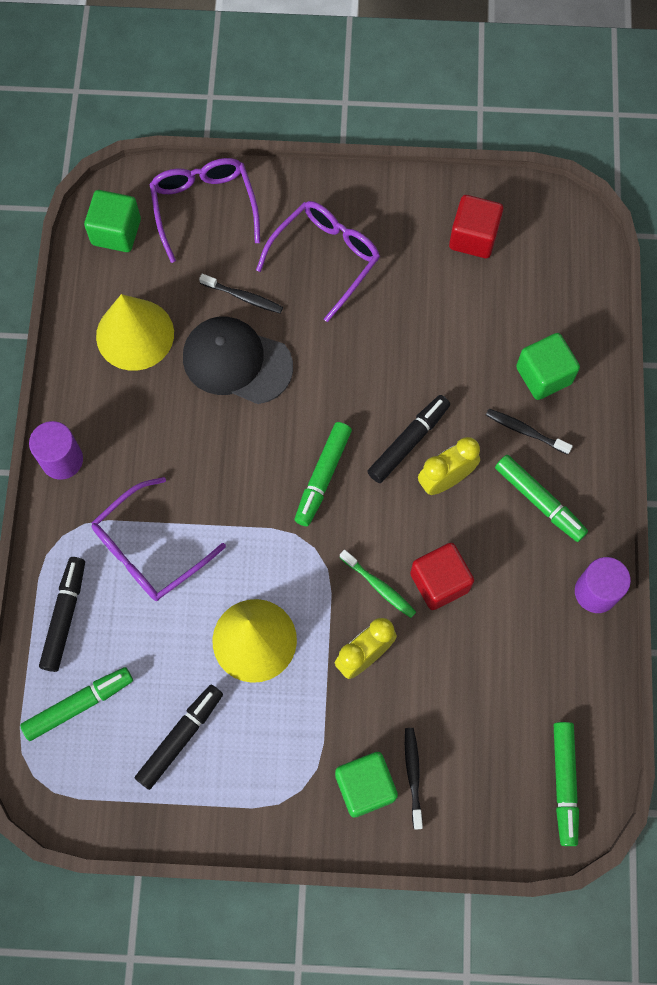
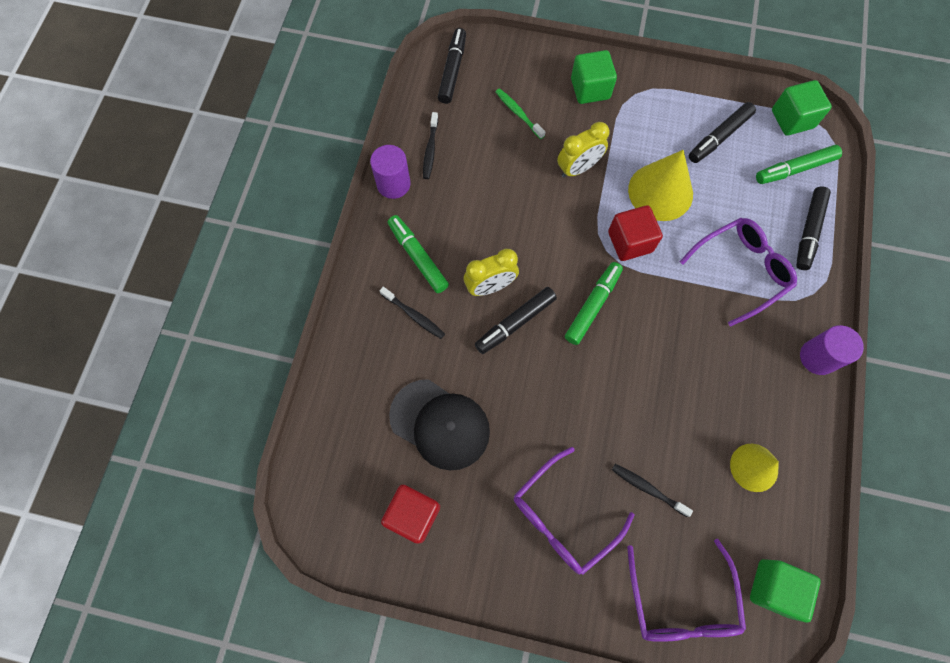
camera: 170 degrees left, 0 degrees up
(135, 334) = (754, 467): yellow cone -> yellow cone, size x0.64
(237, 362) = (658, 422): black cap -> black cap (440, 424)
(379, 586) = (559, 214): green toothbrush -> green toothbrush (518, 113)
(413, 775) = (555, 90): black toothbrush -> black toothbrush (430, 149)
(439, 582) = (511, 210): red cube -> red cube (630, 242)
(543, 375) = (384, 362): green cube -> green cube (792, 119)
(564, 783) = (452, 70): green marker -> black marker

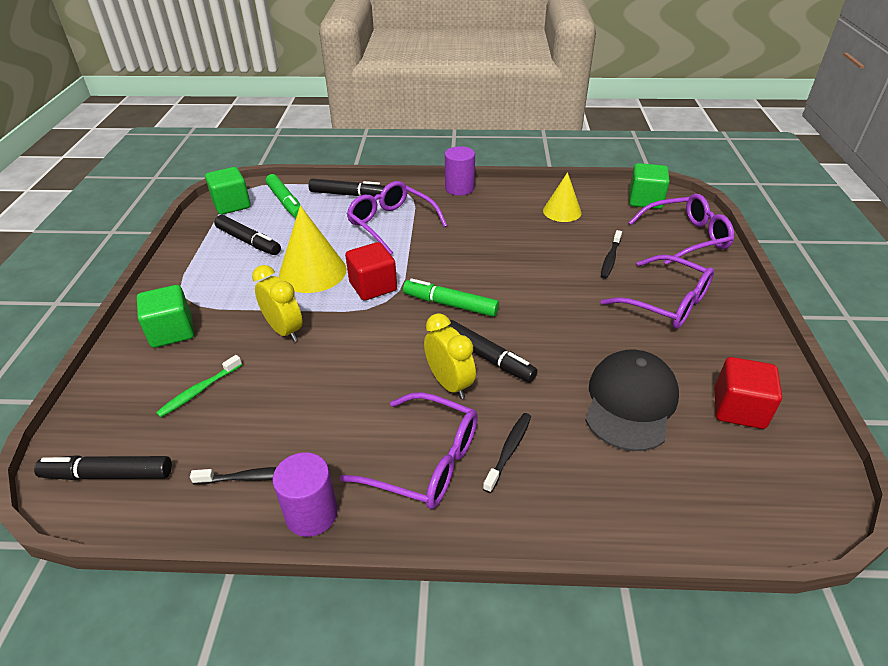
camera: 100 degrees left, 30 degrees down
(418, 257) = (425, 461): green marker -> purple glasses

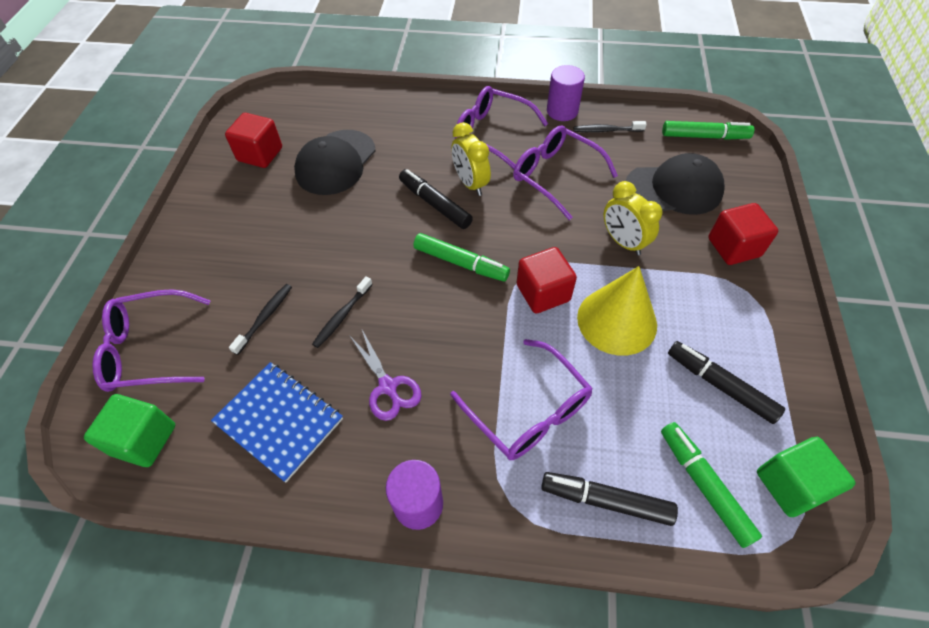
camera: 175 degrees left, 15 degrees up
(108, 474) = (704, 136): black marker -> green marker
(172, 332) = (733, 247): green cube -> red cube
(199, 390) = (674, 189): green toothbrush -> black cap
(493, 229) = (388, 386): none -> purple scissors
(509, 451) = (435, 137): black toothbrush -> black toothbrush (342, 316)
(562, 211) = (279, 421): yellow cone -> blue notebook
(666, 303) = (245, 251): purple glasses -> purple glasses (555, 176)

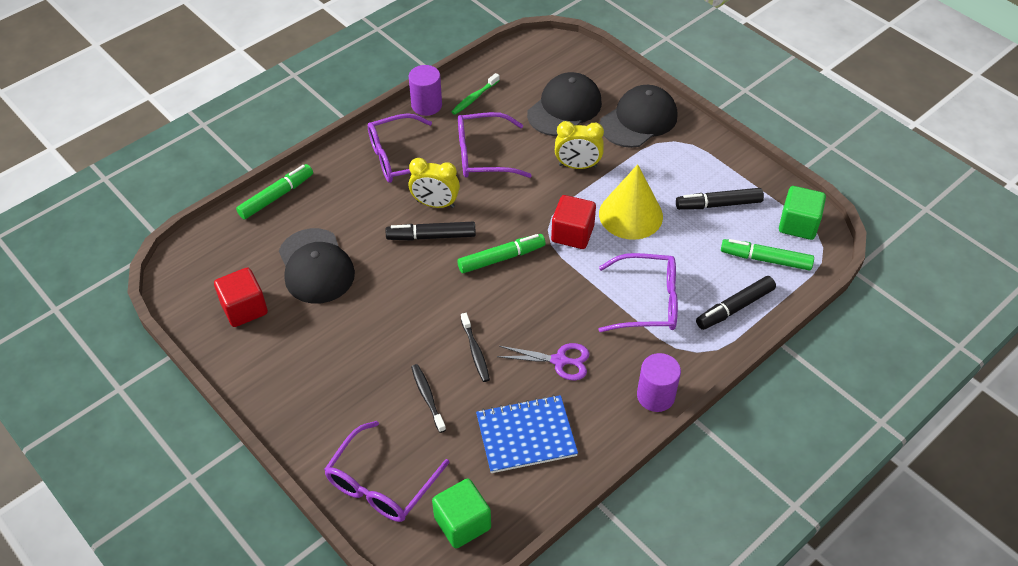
camera: 50 degrees left, 5 degrees down
(606, 130) = (474, 98): black toothbrush -> green toothbrush
(704, 136) = (540, 57): green marker -> green marker (276, 196)
(733, 247) = (639, 120): red cube -> black cap

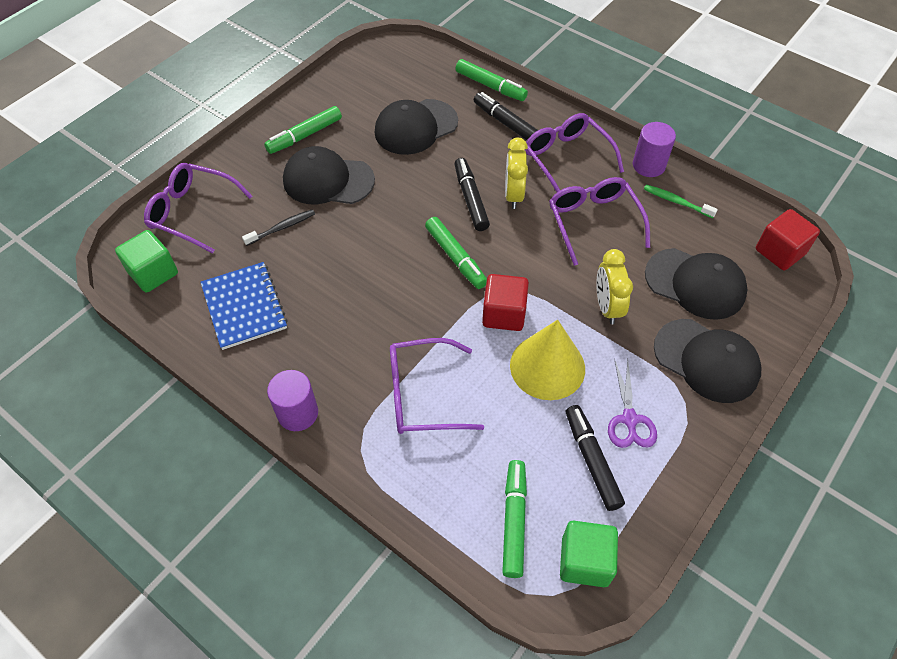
camera: 80 degrees right, 5 degrees up
(244, 308) = (361, 94): red cube -> red cube (780, 252)
(293, 368) = (304, 135): none -> green marker
(370, 351) = (328, 180): none -> black cap
(475, 351) = (336, 254): black toothbrush -> none
(559, 361) = (333, 322): purple scissors -> purple scissors (629, 419)
(647, 302) = (422, 395): purple glasses -> purple glasses turned 90 degrees clockwise
(734, 308) = (430, 487): black marker -> black marker (506, 123)

